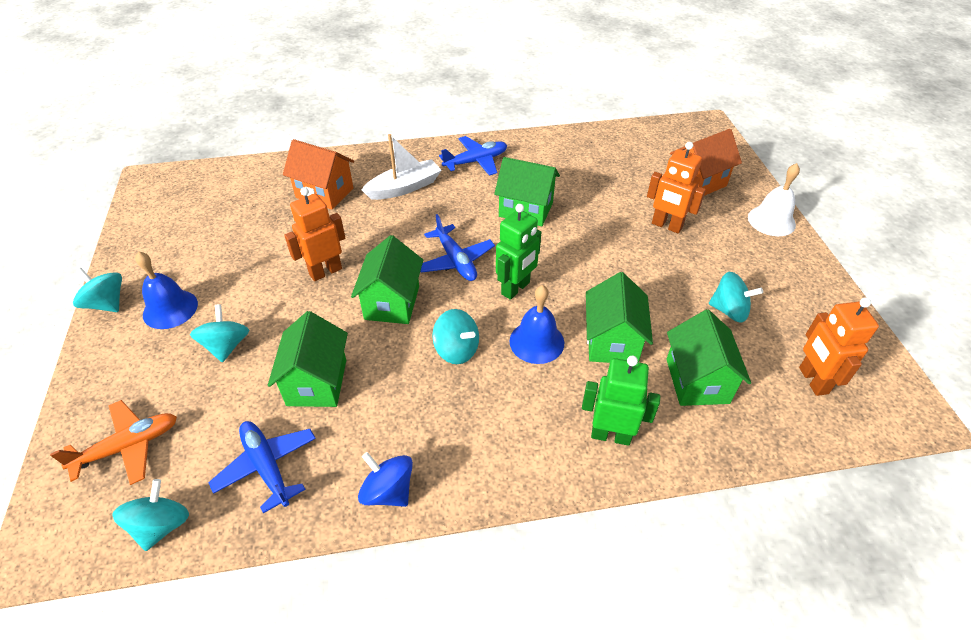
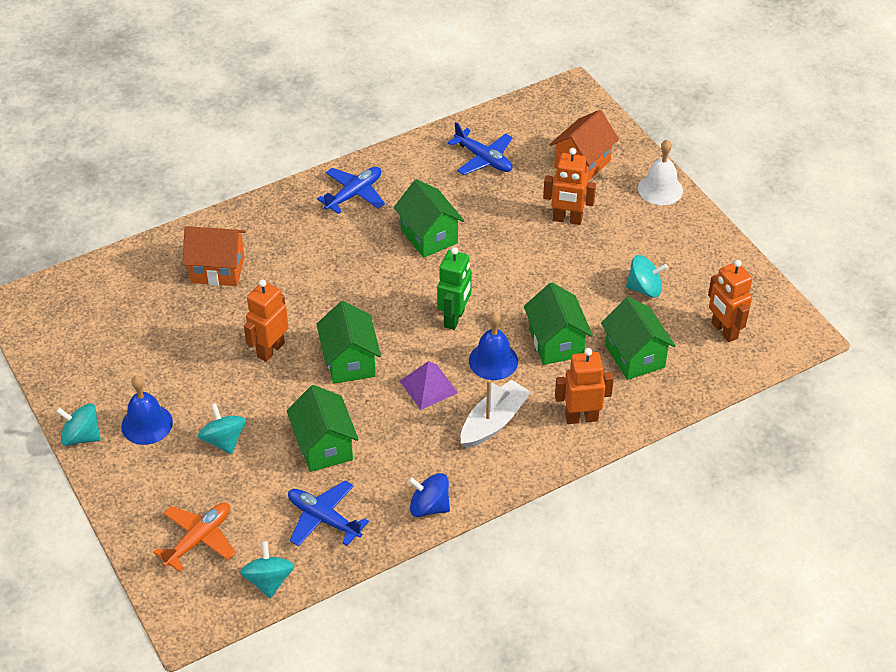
camera: 20 degrees left, 0 degrees up
(404, 188) = (296, 243): white boat -> white boat (493, 422)
(456, 260) = (387, 306): blue plane -> blue plane (483, 159)
(456, 350) = (428, 386): turquoise spinning top -> purple pyramid
(526, 209) = (429, 236): green house -> green house turned 60 degrees clockwise
(611, 435) = (581, 417): green robot -> orange robot

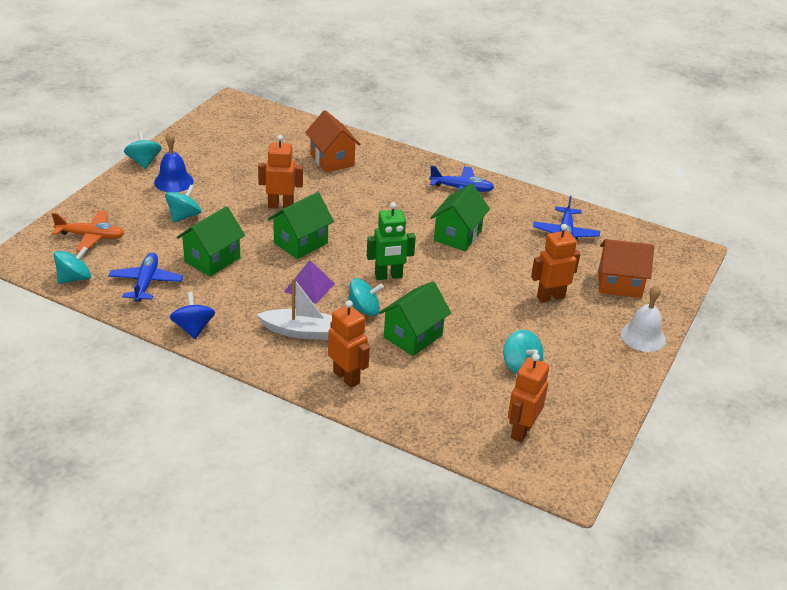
camera: 55 degrees right, 10 degrees down
(493, 361) = (364, 310): blue bell -> turquoise spinning top
(567, 219) = (550, 297): orange robot -> orange robot turned 90 degrees clockwise
(635, 356) = (440, 385): green house -> none

